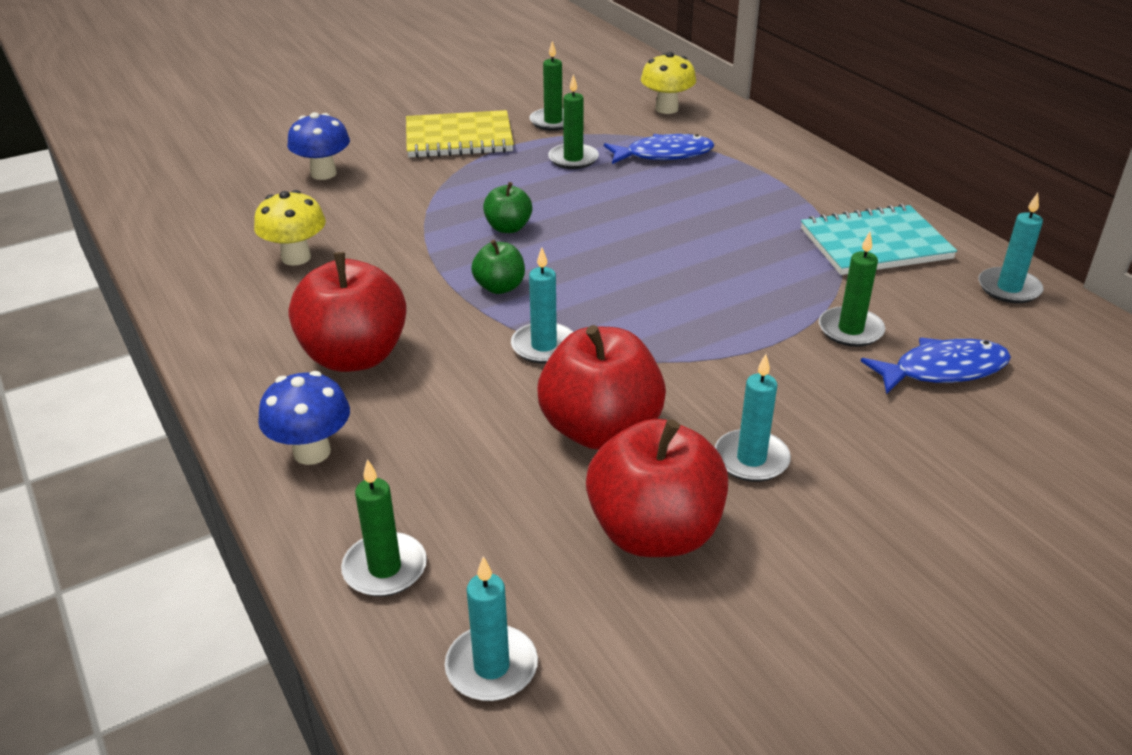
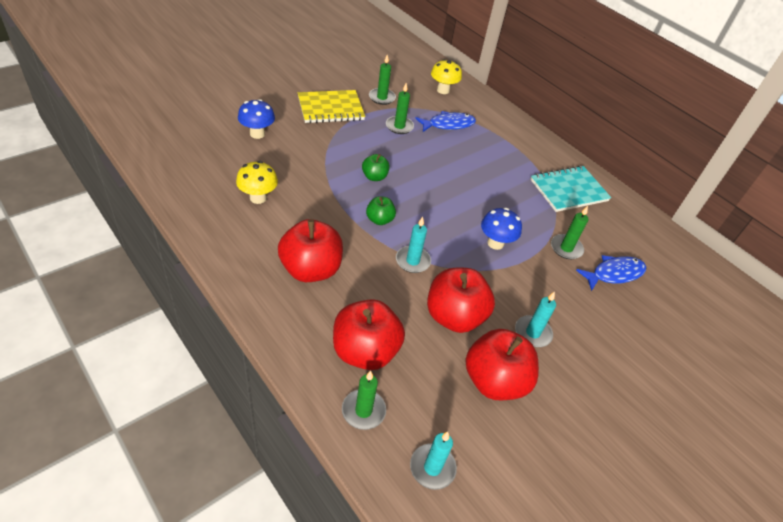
camera: 15 degrees left, 10 degrees up
(312, 452) = (304, 336): blue mushroom -> blue mushroom (495, 243)
(415, 477) = (365, 351): none -> red apple
(1009, 288) = (637, 220): turquoise candle -> none

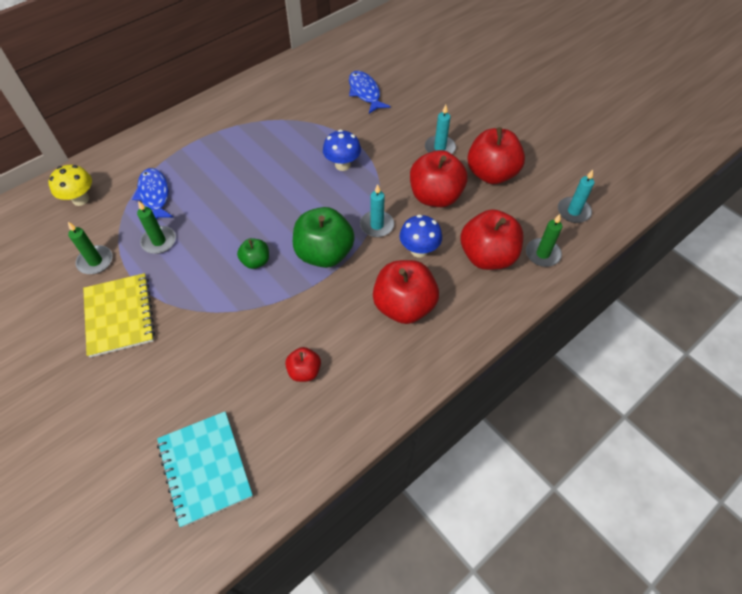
camera: 85 degrees left, 10 degrees up
(257, 134) = (178, 394): blue mushroom -> blue mushroom (419, 250)
(258, 198) = (304, 371): yellow mushroom -> red apple
(379, 220) = (324, 253): green apple -> green apple, size x1.95
(566, 248) = (340, 118): green candle -> none
(568, 190) = (262, 108): turquoise notebook -> turquoise notebook (205, 468)

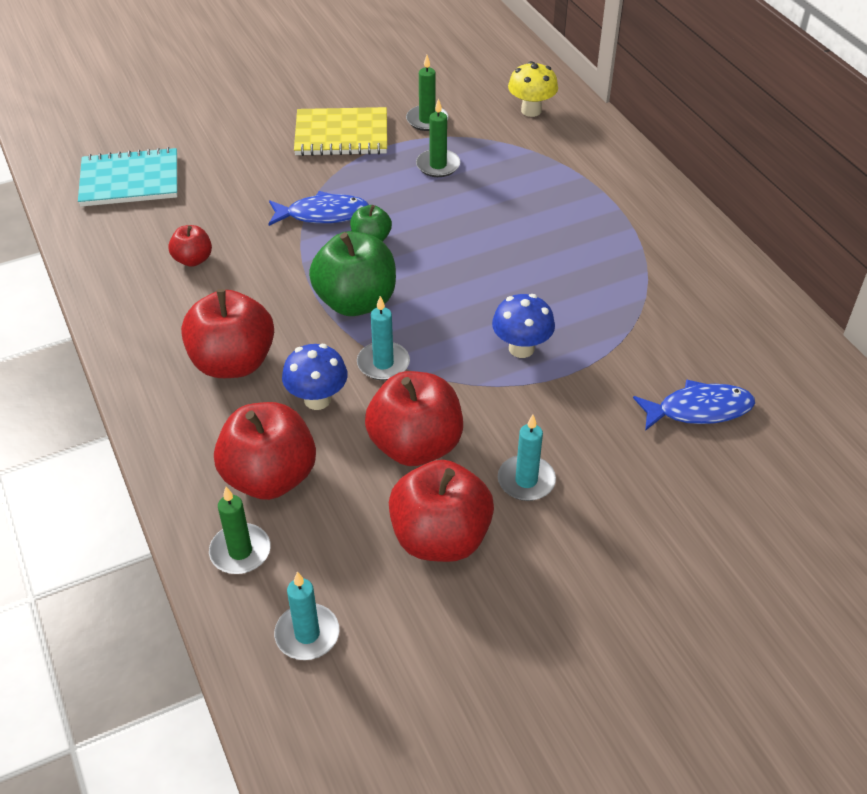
camera: 105 degrees right, 10 degrees down
(154, 195) = (518, 165): blue fish -> blue fish (323, 214)

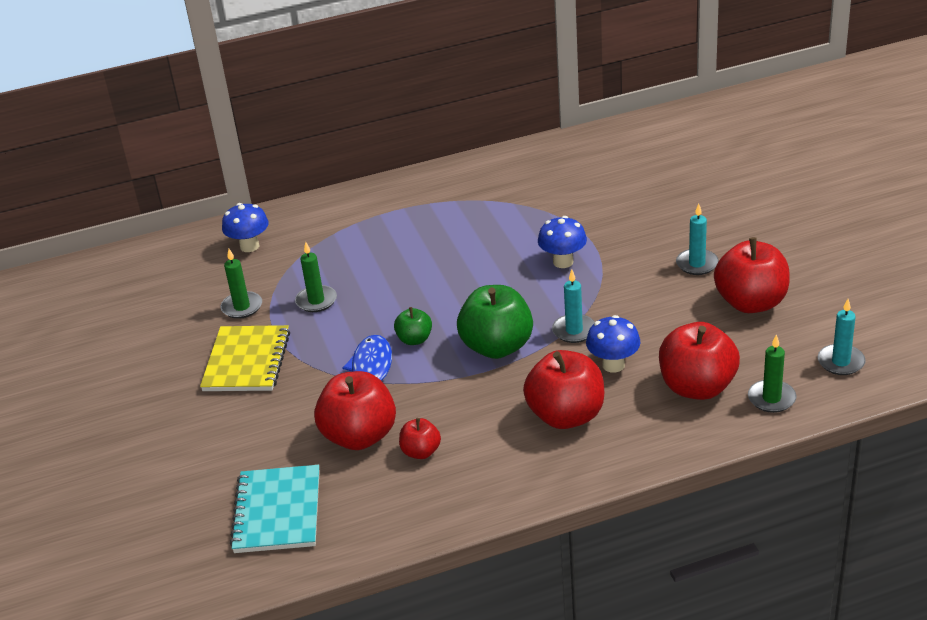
camera: 80 degrees left, 10 degrees down
(415, 445) = (663, 314): red apple -> red apple (359, 436)
(531, 110) = (249, 246): yellow mushroom -> blue mushroom
(699, 410) = (630, 189): blue fish -> none

